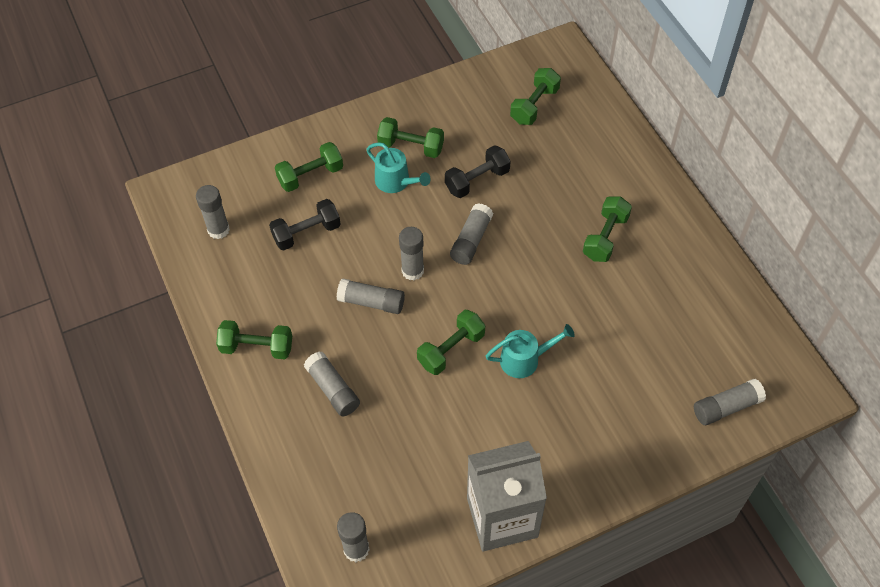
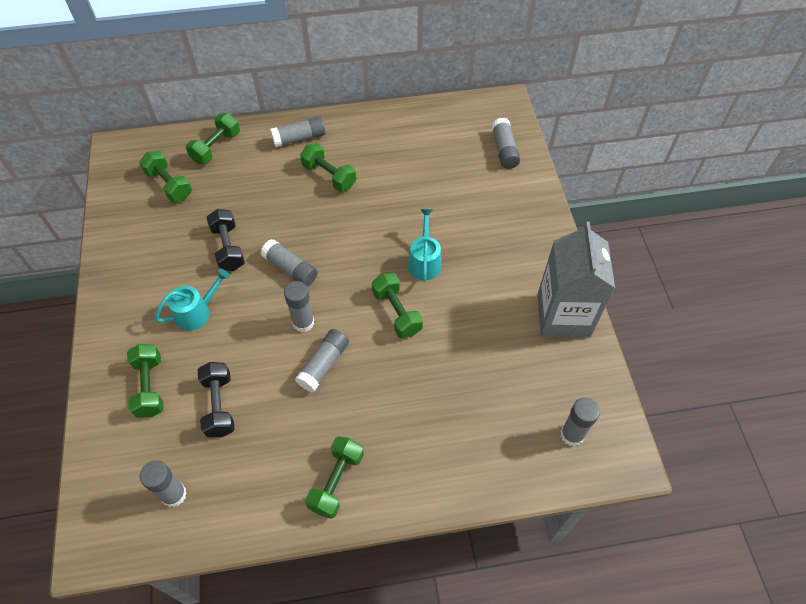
camera: 75 degrees left, 0 degrees up
(333, 389) = (406, 419): grey glue stick -> grey glue stick (299, 138)
(411, 146) = (162, 290): green dumbbell -> green dumbbell (216, 147)

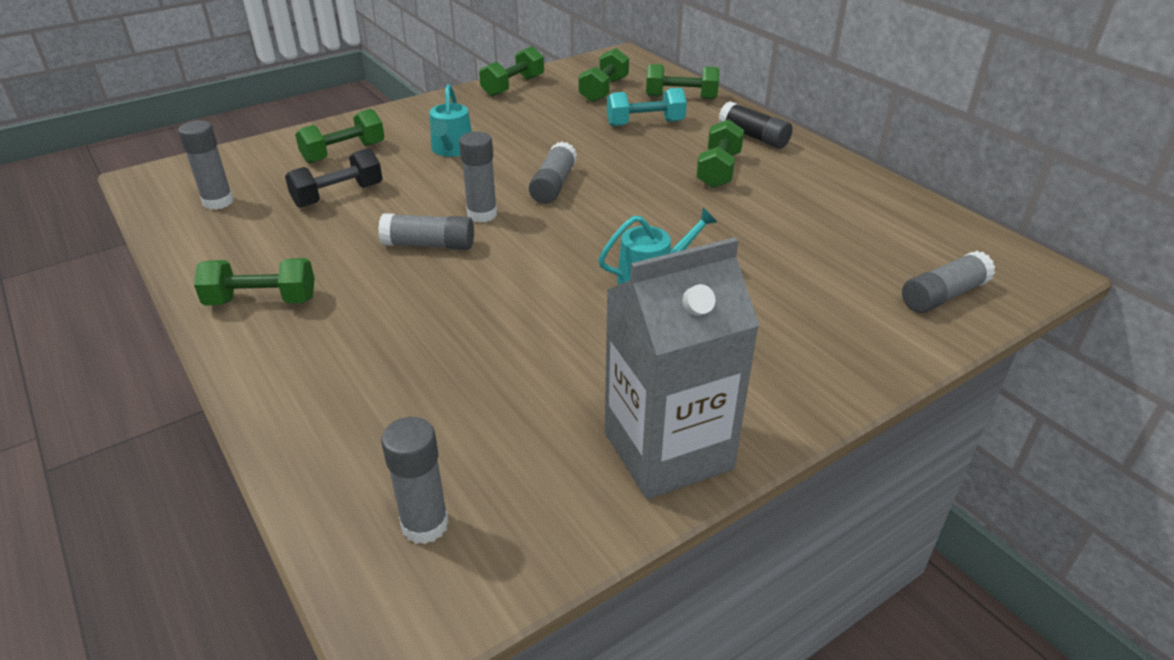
camera: 65 degrees right, 20 degrees down
(197, 312) = (451, 150): turquoise watering can -> turquoise watering can turned 60 degrees clockwise
(228, 248) = (551, 142): black dumbbell -> none
(240, 184) = (645, 123): none -> turquoise dumbbell
(299, 138) = (753, 137): grey glue stick -> black glue stick
(397, 312) = (546, 277): green dumbbell -> green dumbbell (513, 86)

